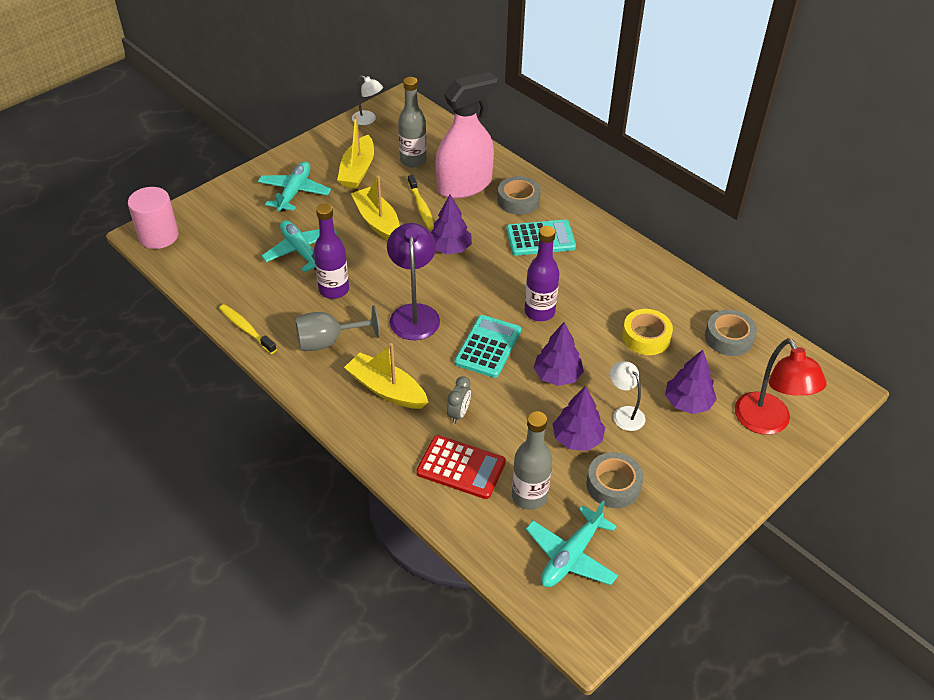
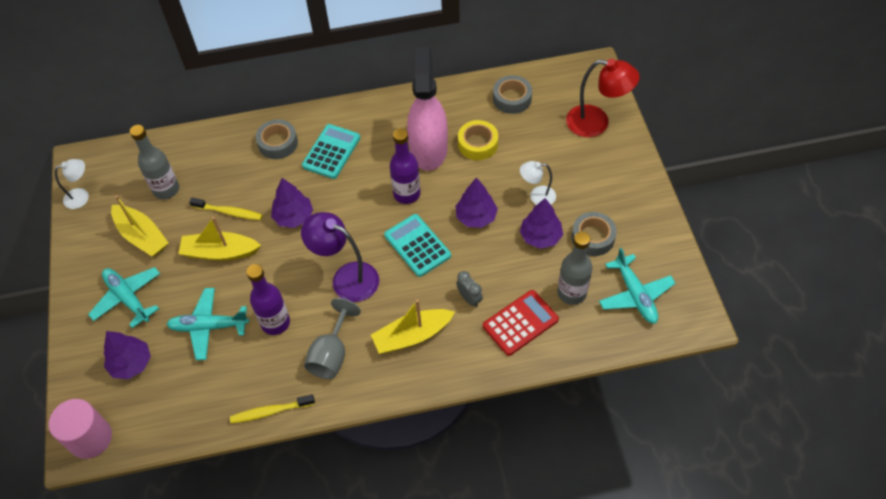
camera: 55 degrees left, 10 degrees up
(464, 185) = (229, 169): pink spray bottle -> pink spray bottle (428, 149)
(688, 402) = (551, 155): purple tree -> purple tree (131, 363)

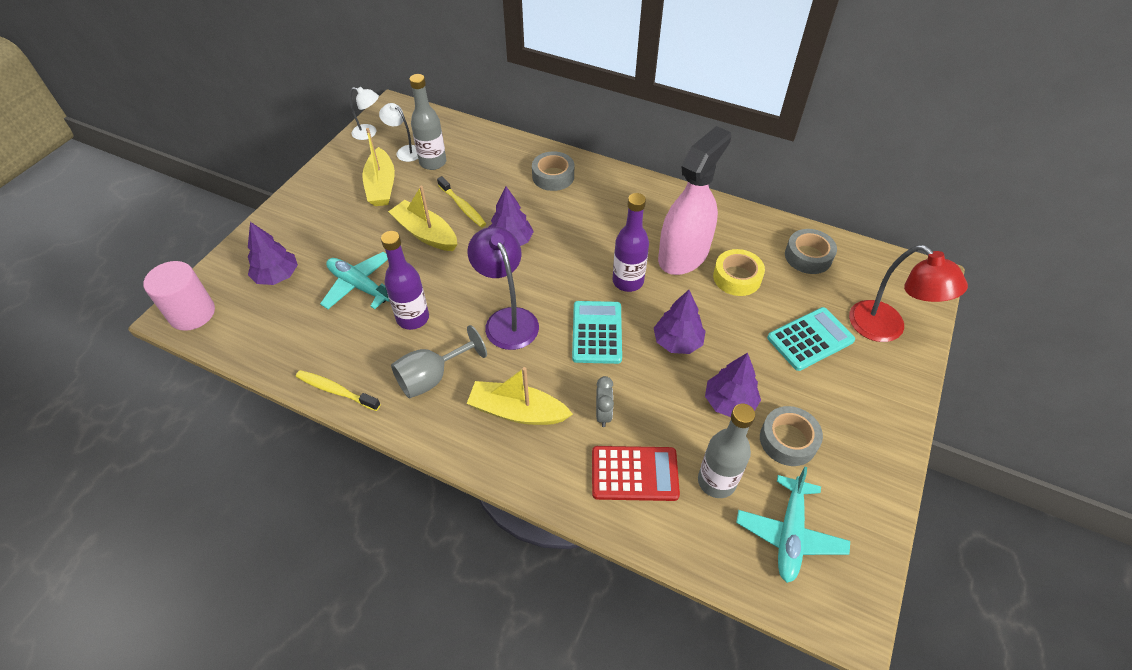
camera: 35 degrees right, 5 degrees down
(128, 298) = (325, 225): turquoise plane -> none
(331, 152) = (592, 208): turquoise calculator -> turquoise calculator (810, 339)
(537, 196) = (758, 361): white lamp -> white lamp (405, 151)

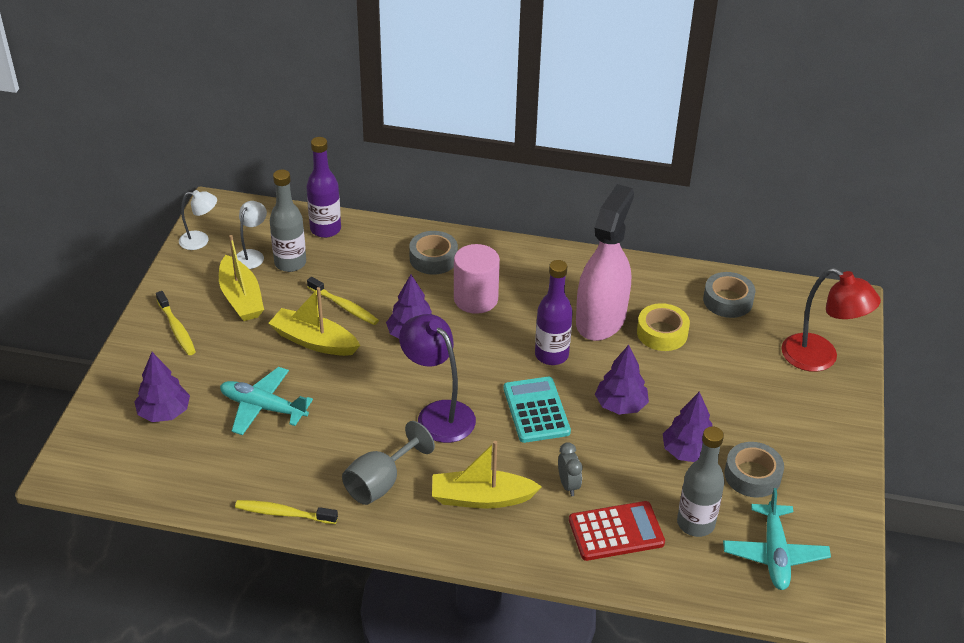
camera: 15 degrees left, 10 degrees down
(192, 313) = (84, 467): pink cylinder -> pink cylinder (475, 299)
(319, 204) = (177, 329): none -> yellow toothbrush
(405, 151) = (252, 255): white lamp -> white lamp turned 90 degrees clockwise
(413, 318) = (336, 429): purple bottle -> purple bottle (325, 229)
(810, 339) = (750, 380): turquoise calculator -> none

